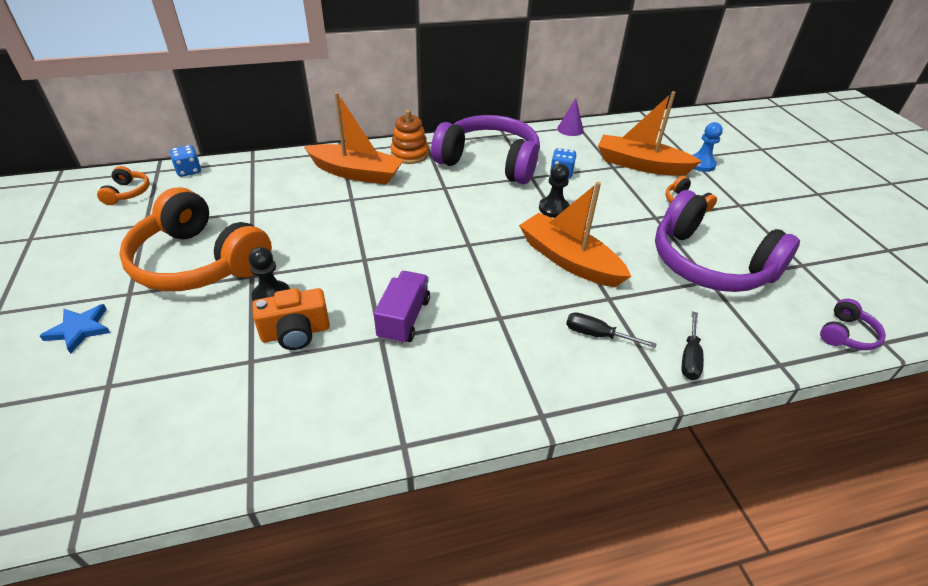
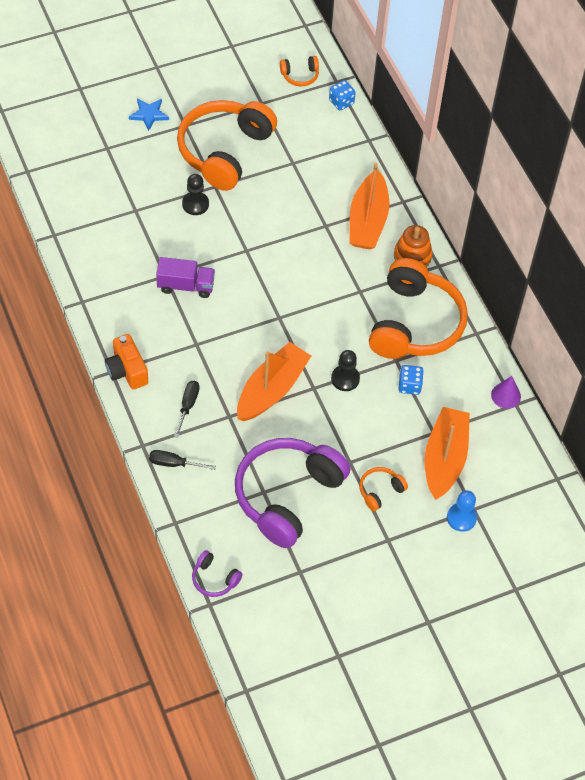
camera: 80 degrees right, 15 degrees up
(296, 333) = (163, 227): orange camera -> orange camera (127, 370)
(489, 162) = (414, 323): purple headphones -> orange headphones

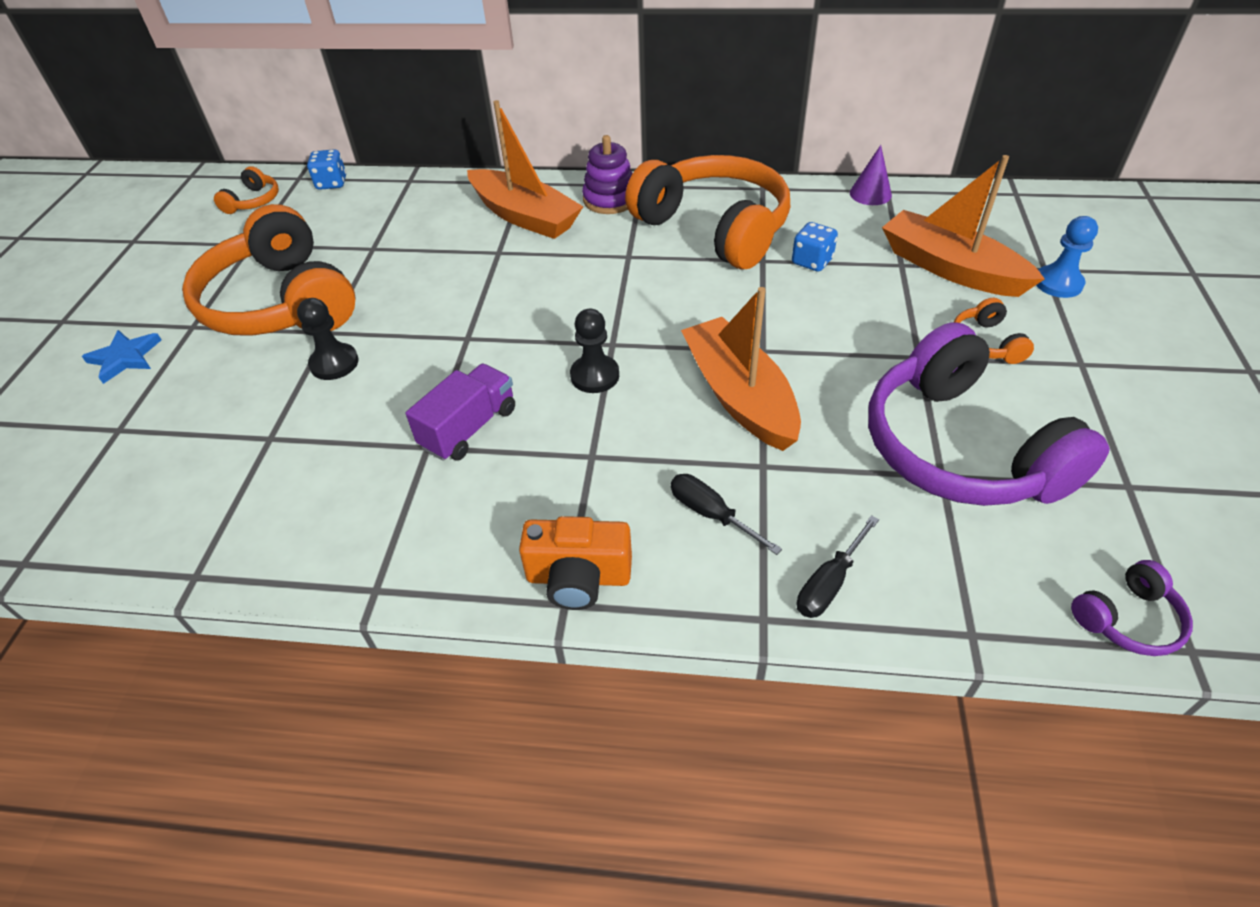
camera: 55 degrees left, 10 degrees down
(345, 379) = (765, 314): black pawn -> black pawn (595, 376)
(412, 256) = (610, 199): orange stacking toy -> purple stacking toy

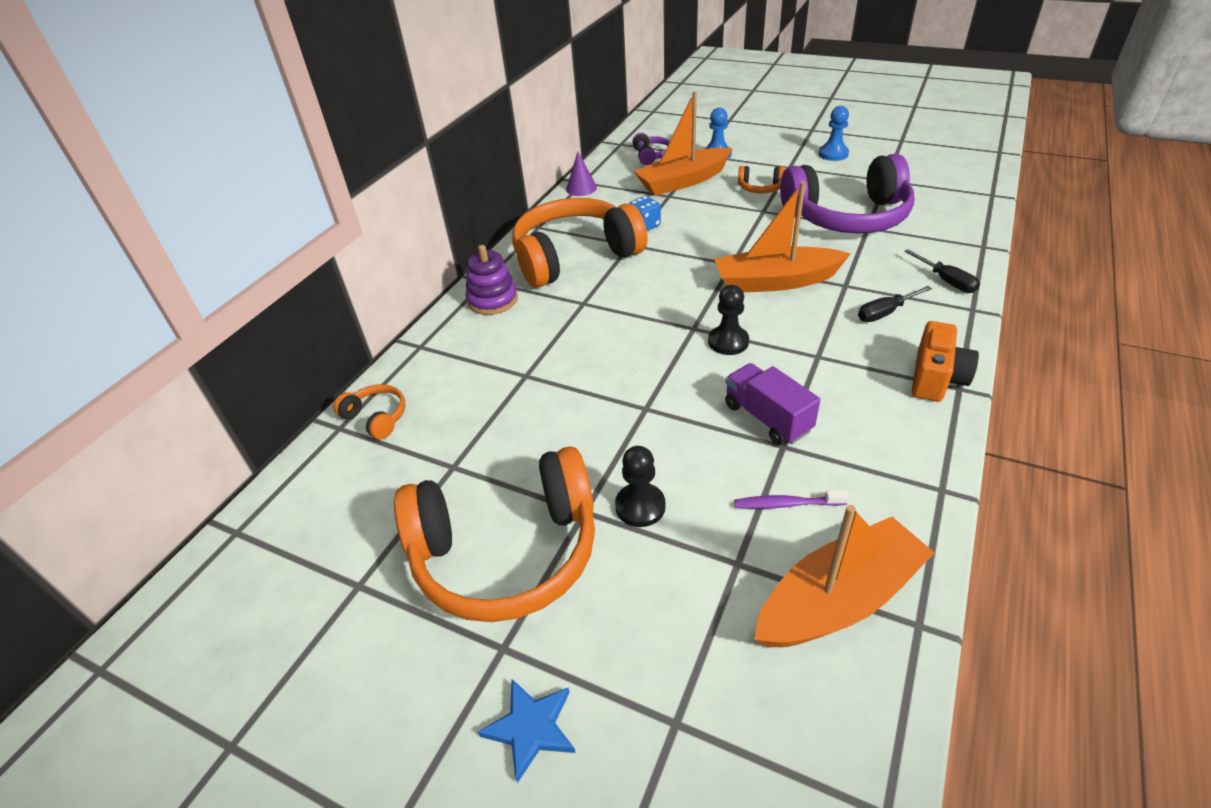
camera: 70 degrees left, 5 degrees down
(253, 201) = (252, 583): orange headphones -> orange headphones (376, 417)
(331, 183) = (281, 498): blue dice -> none
(343, 461) = (786, 504): none -> purple toothbrush
(525, 216) = (479, 352): orange boat -> orange boat (838, 599)
(1127, 619) = (973, 204): purple headphones -> purple headphones (651, 156)
(1174, 408) = (833, 154): none -> blue pawn

